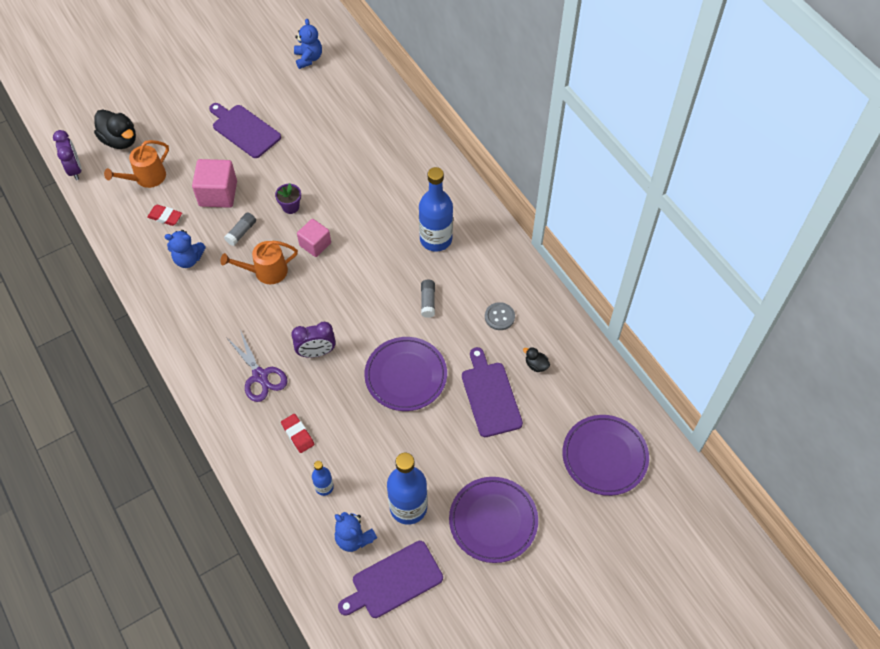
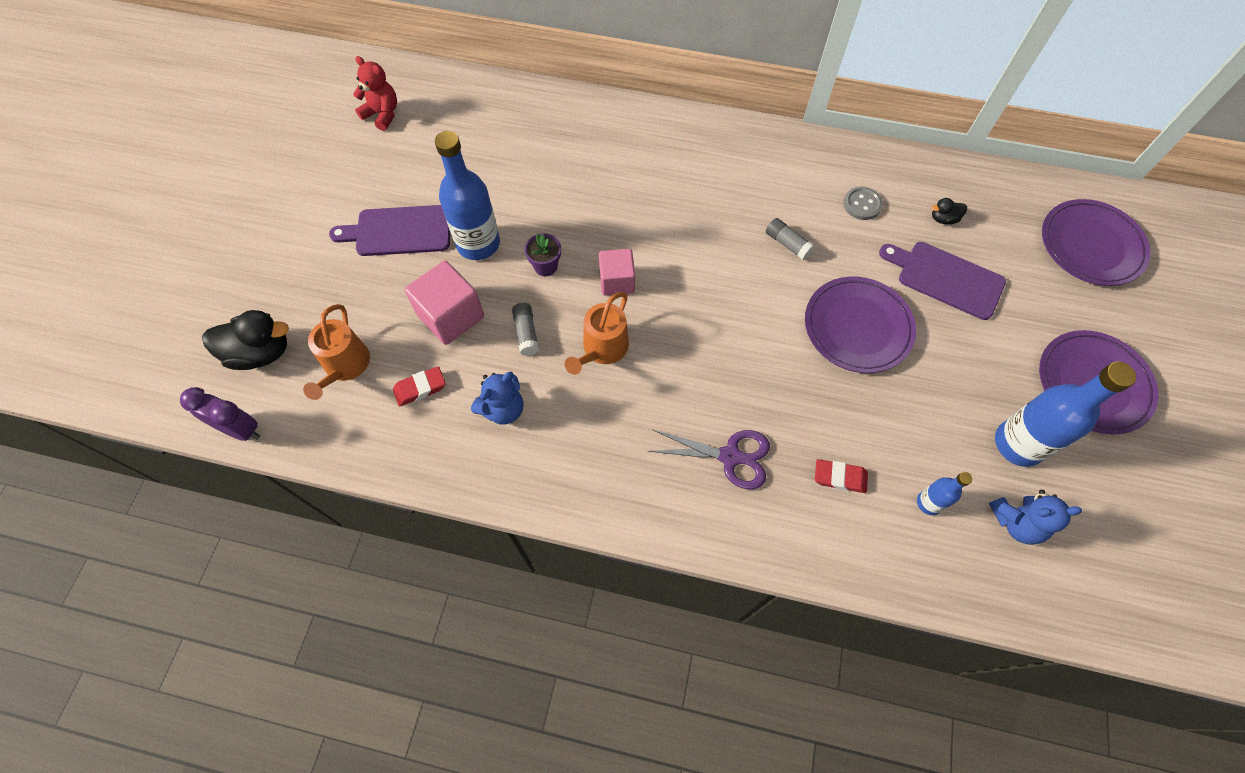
camera: 45 degrees left, 5 degrees up
(308, 58) = (382, 114): blue teddy bear -> red teddy bear
(316, 352) = (752, 382): purple clock -> none
(394, 581) = (1098, 525): purple cutting board -> none
(436, 239) = (721, 183): blue bottle -> blue bottle (478, 244)

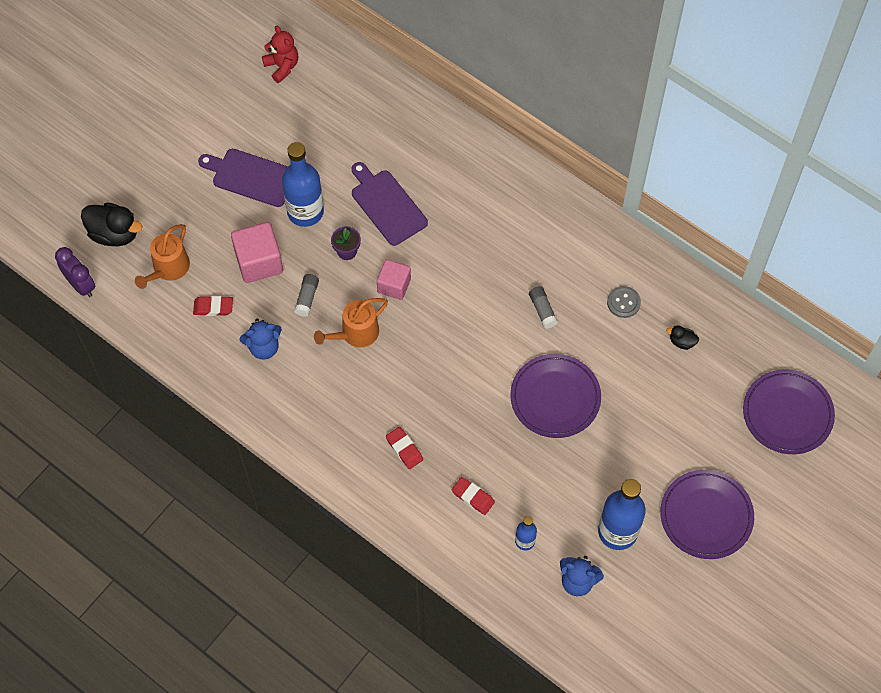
camera: 25 degrees right, 0 degrees up
(730, 456) = (404, 449): purple scissors -> red eraser
(946, 278) = (650, 390): purple cutting board -> purple cutting board (387, 205)

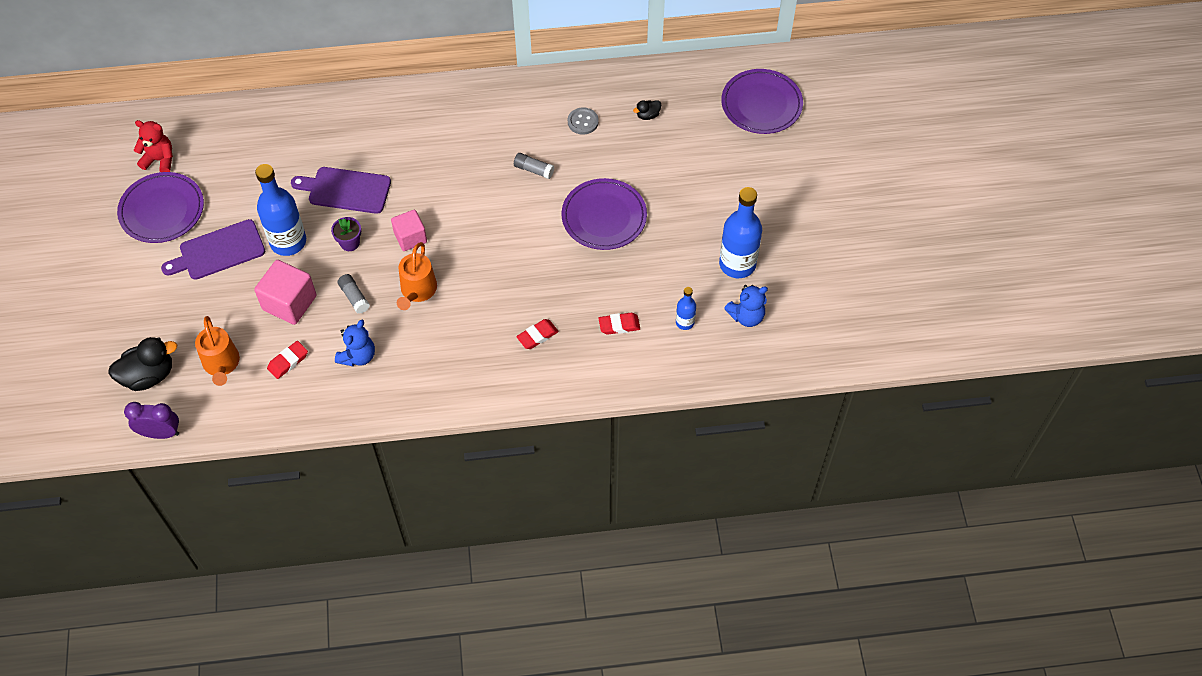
camera: 45 degrees left, 5 degrees down
(404, 449) = (537, 336): red eraser -> red eraser turned 45 degrees counterclockwise
(706, 516) = (781, 207): purple plate -> purple plate (162, 210)

